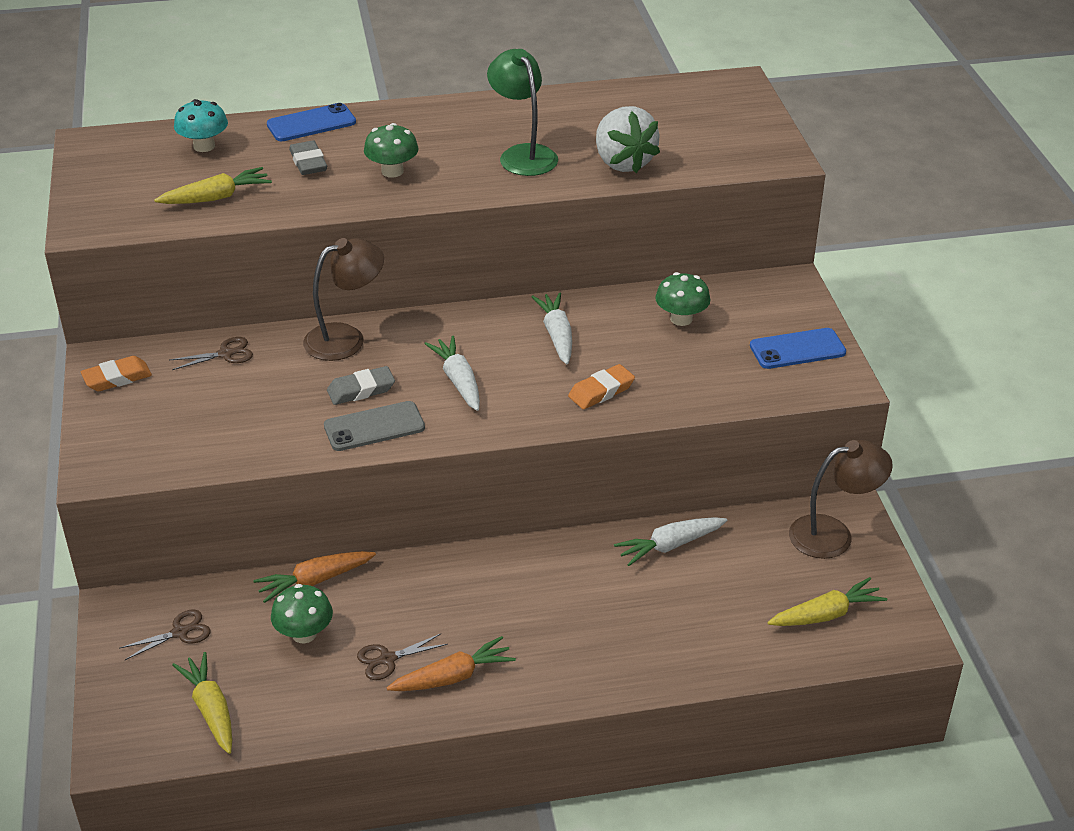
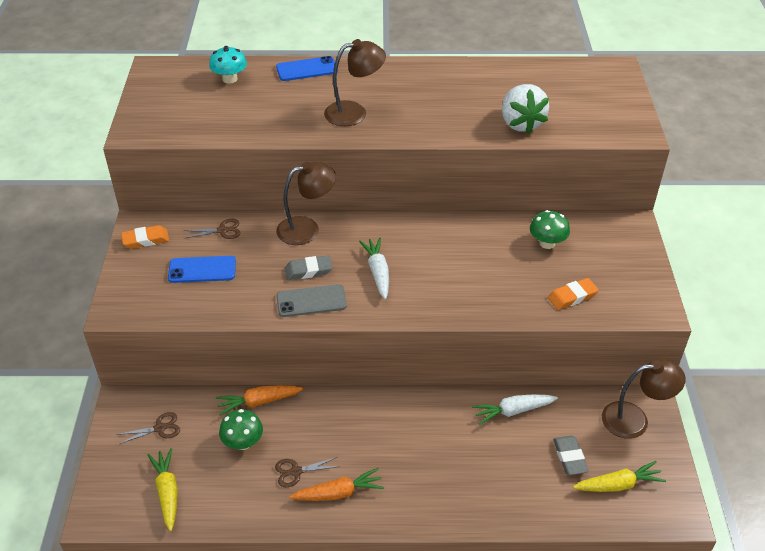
camera: 10 degrees right, 5 degrees up
(216, 197) = (228, 119): yellow carrot -> none
(308, 162) = (298, 99): grey eraser -> grey eraser (569, 457)
(392, 171) = (354, 112): green mushroom -> brown lamp
(523, 154) = (450, 109): green lamp -> none
(557, 335) = (455, 245): white carrot -> none
(601, 391) = (478, 294): orange eraser -> orange eraser (572, 297)
(797, 349) = (628, 278): blue phone -> blue phone (202, 270)

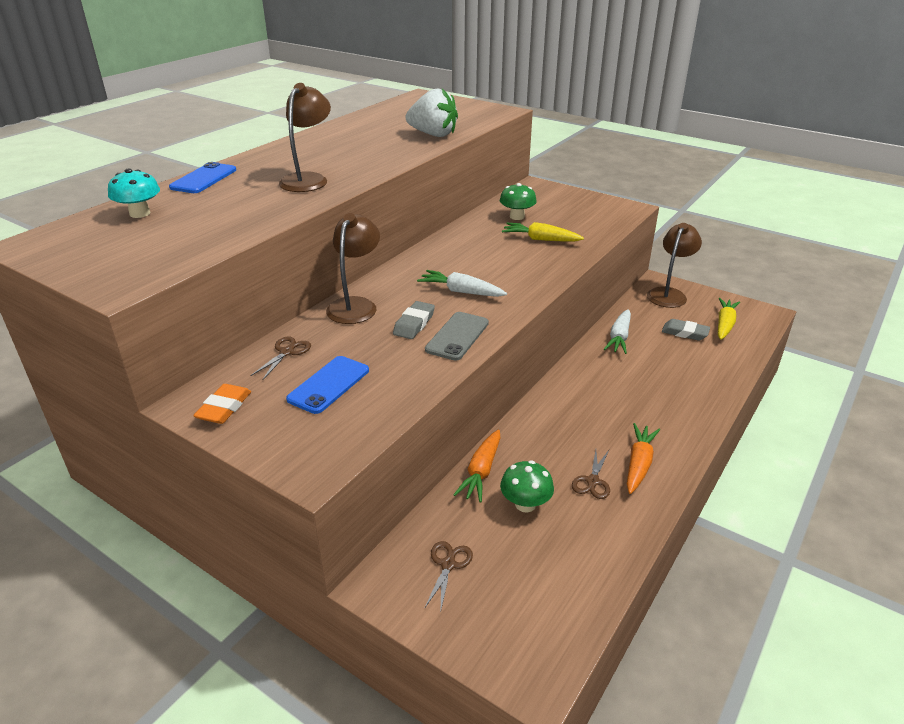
camera: 55 degrees left, 10 degrees down
(167, 492) = (548, 594): yellow carrot -> yellow carrot (540, 239)
(572, 297) = (584, 228): orange eraser -> none

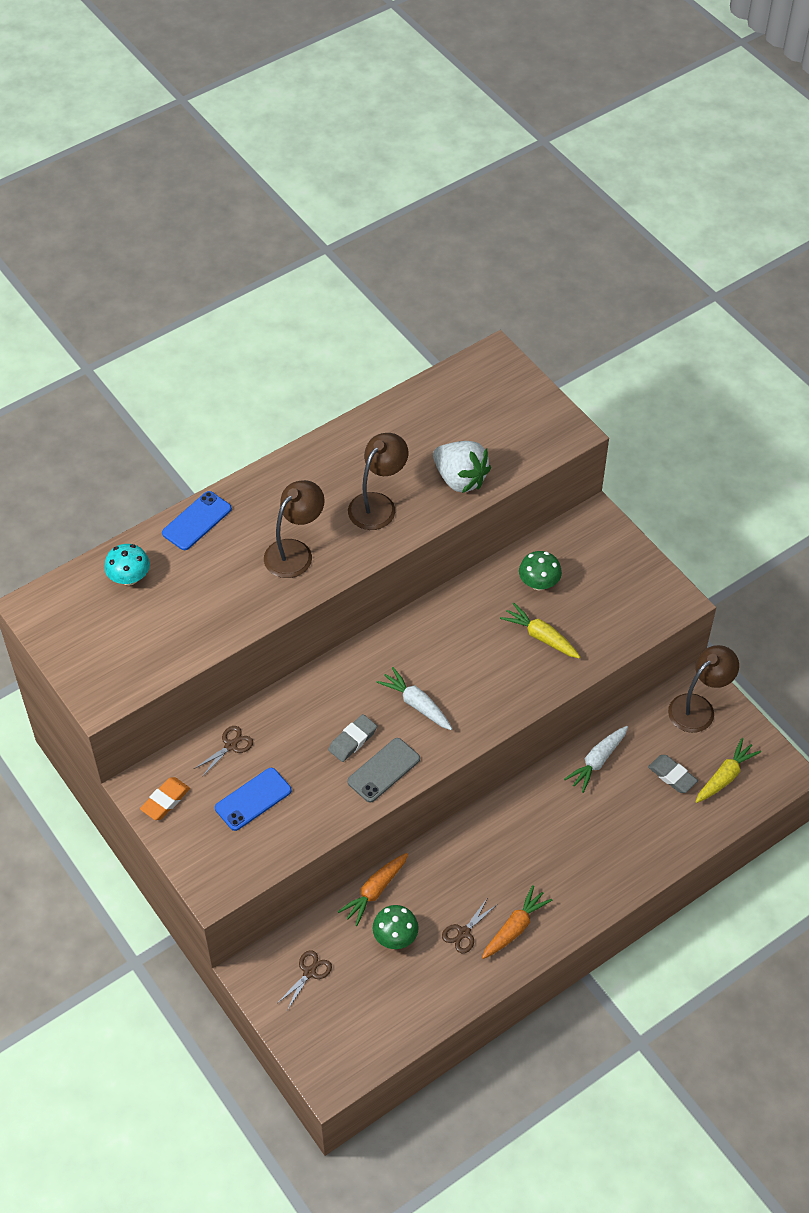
camera: 20 degrees right, 20 degrees up
(355, 305) = (310, 695): brown lamp -> brown lamp (378, 504)

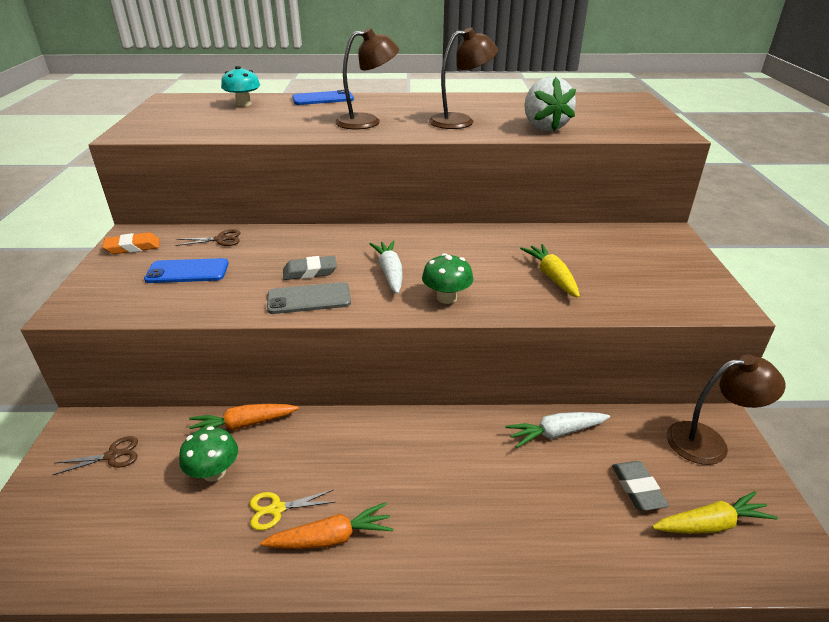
camera: 35 degrees right, 20 degrees down
(464, 932) = (277, 509): brown scissors -> yellow scissors
(539, 583) = (580, 248): green mushroom -> green mushroom (446, 297)

